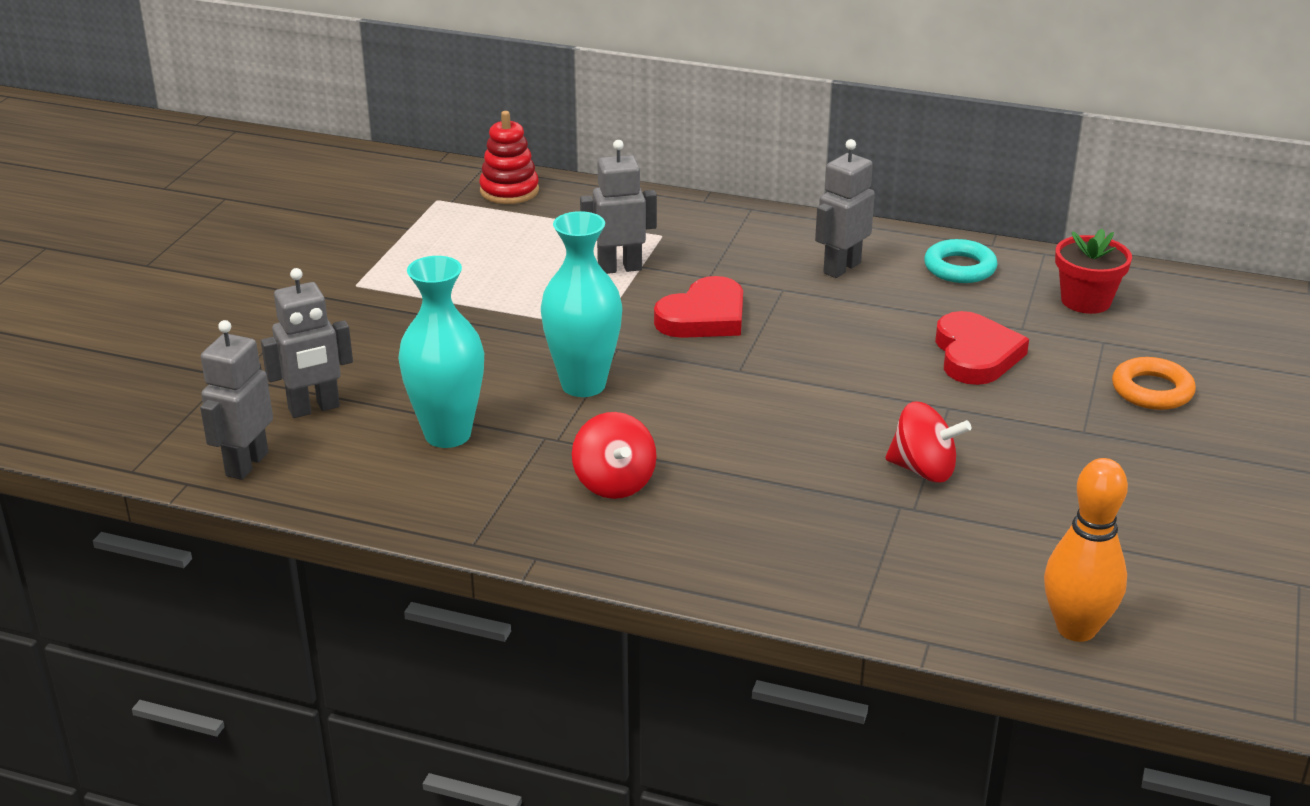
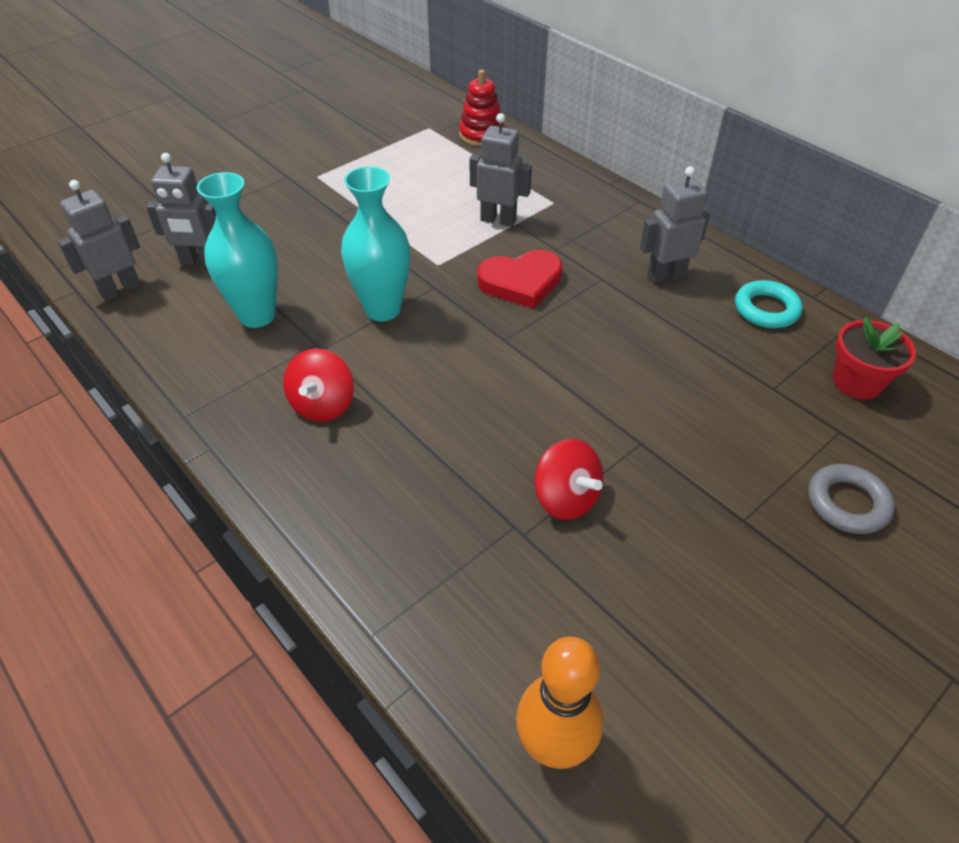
camera: 30 degrees right, 15 degrees up
(975, 355) = (709, 399): red heart -> none
(1152, 390) = (847, 503): orange ring -> grey ring

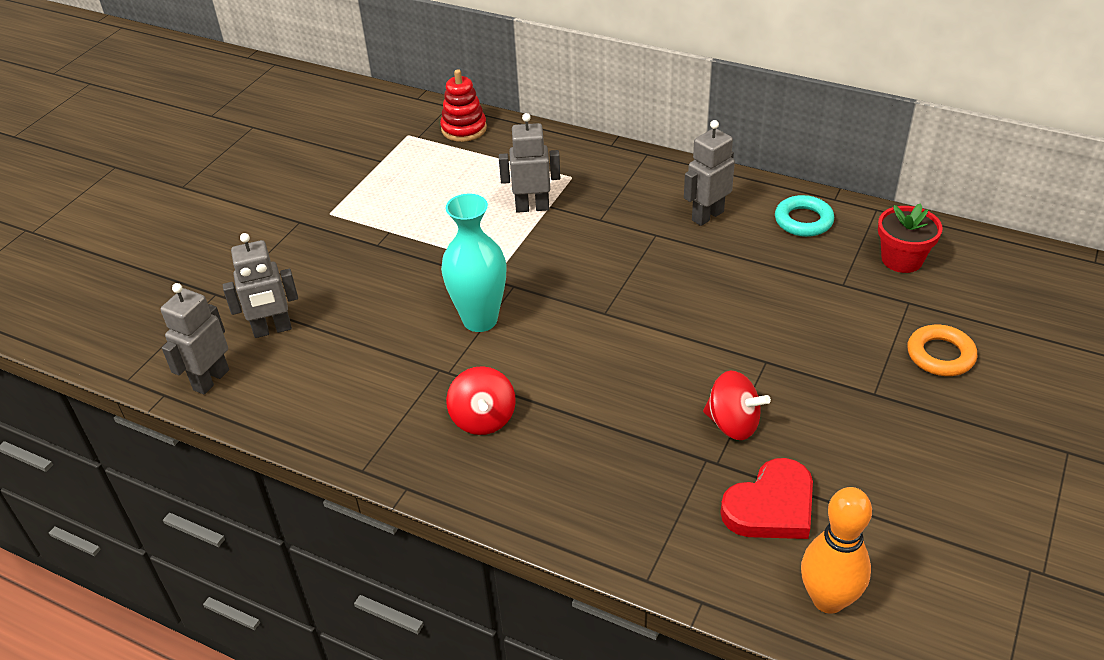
camera: 20 degrees left, 5 degrees down
(257, 315) = (366, 361): turquoise vase -> none
(521, 282) = (588, 258): red heart -> red heart (771, 506)
(847, 503) = (940, 355): grey ring -> orange ring

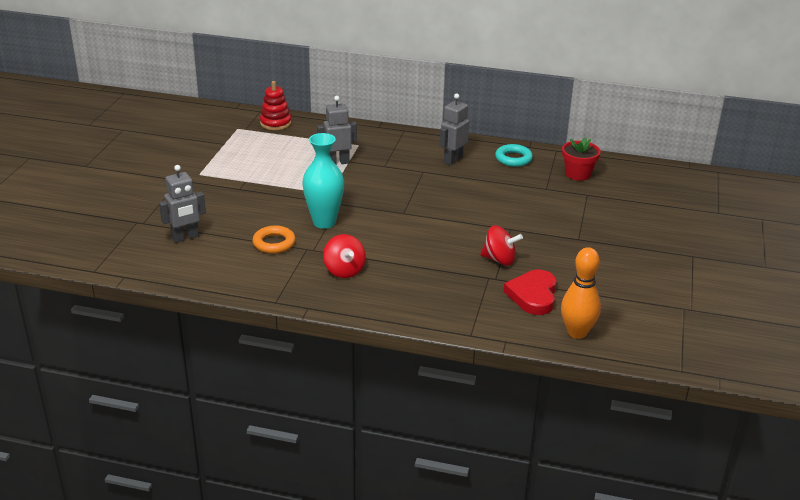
camera: 15 degrees left, 10 degrees down
(211, 380) = (153, 266): grey robot -> none
(771, 506) = (533, 295): red heart -> red heart turned 150 degrees clockwise
(940, 355) = (612, 218): orange ring -> orange ring (274, 243)

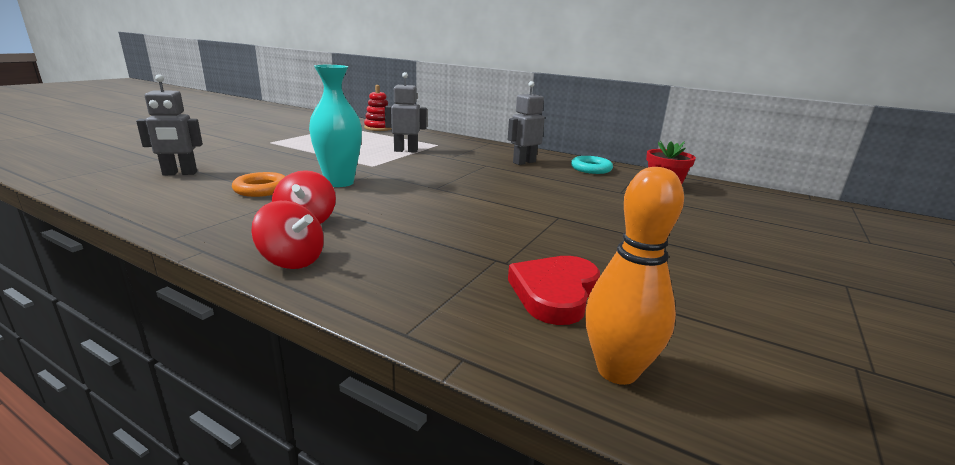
camera: 15 degrees right, 10 degrees down
(499, 260) = (525, 243): red spinning top -> red spinning top (292, 260)

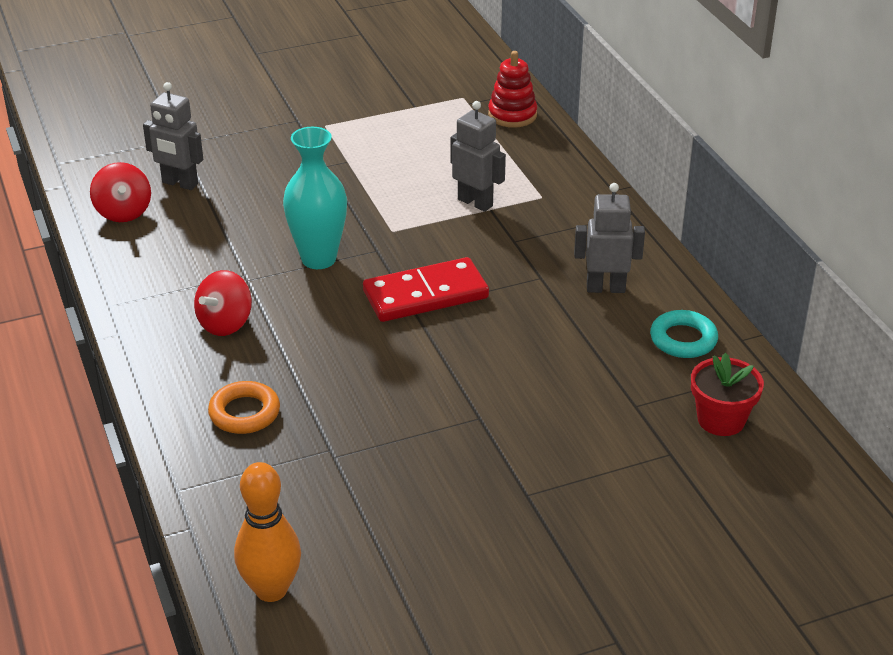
camera: 40 degrees right, 15 degrees up
(261, 189) = (231, 246): orange ring -> orange ring (244, 413)
(292, 260) = (171, 375): red spinning top -> red spinning top (123, 212)
(435, 182) = (425, 295): none -> red domino
(555, 293) = (326, 509): red heart -> none

